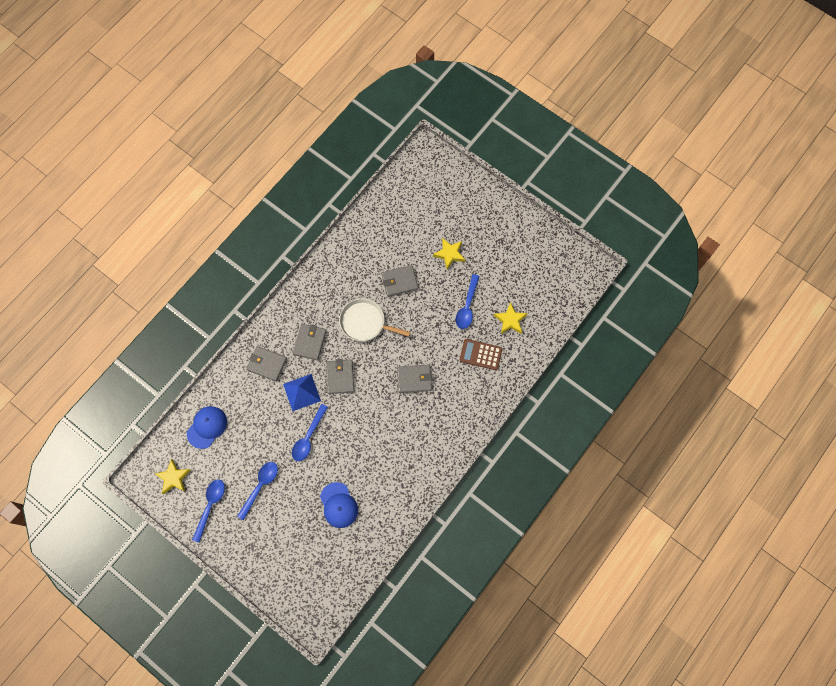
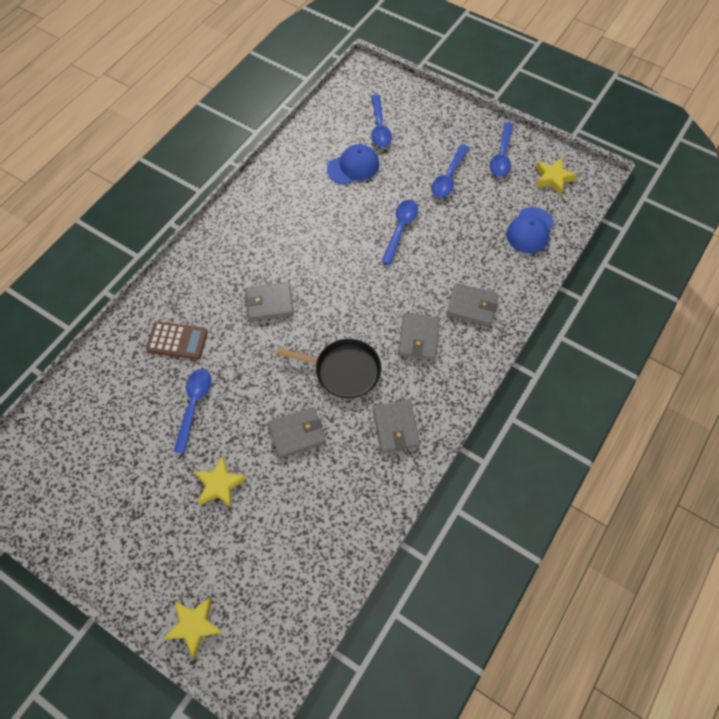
camera: 175 degrees right, 10 degrees down
(301, 392) = (418, 277): blue pyramid -> none
(310, 549) = (379, 127): none -> blue spoon
(338, 505) = (353, 166): blue cap -> blue cap turned 90 degrees clockwise
(340, 377) = (370, 298): grey wallet -> grey wallet (395, 427)
(365, 322) = (344, 371): white pan -> black pan
(510, 320) = (131, 390): yellow star -> yellow star (194, 626)

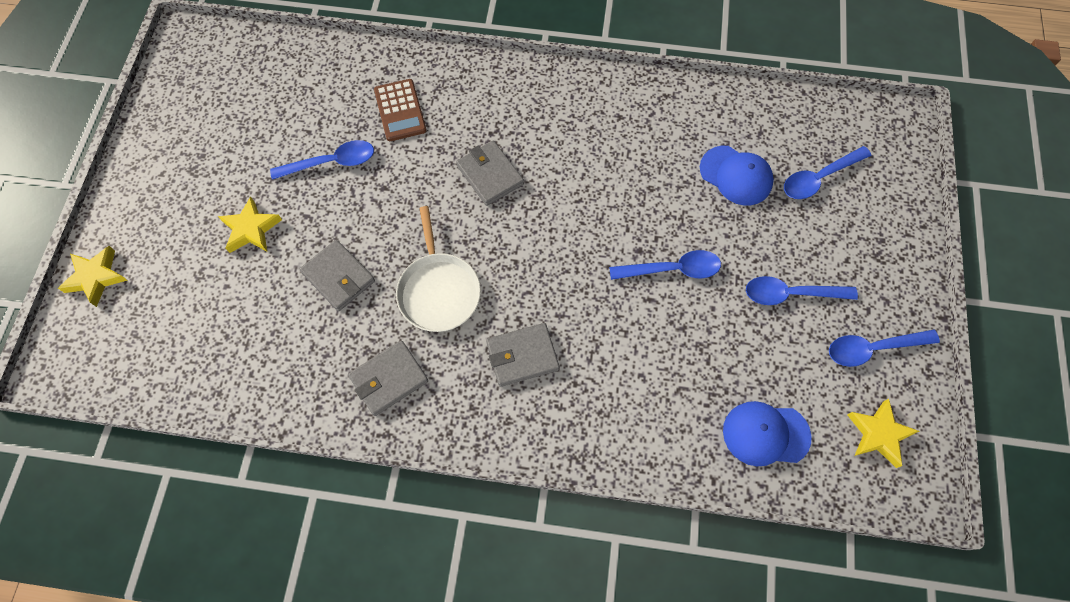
camera: 65 degrees right, 5 degrees up
(344, 371) = (438, 291): black pan -> white pan
(472, 306) = (601, 402): grey wallet -> none

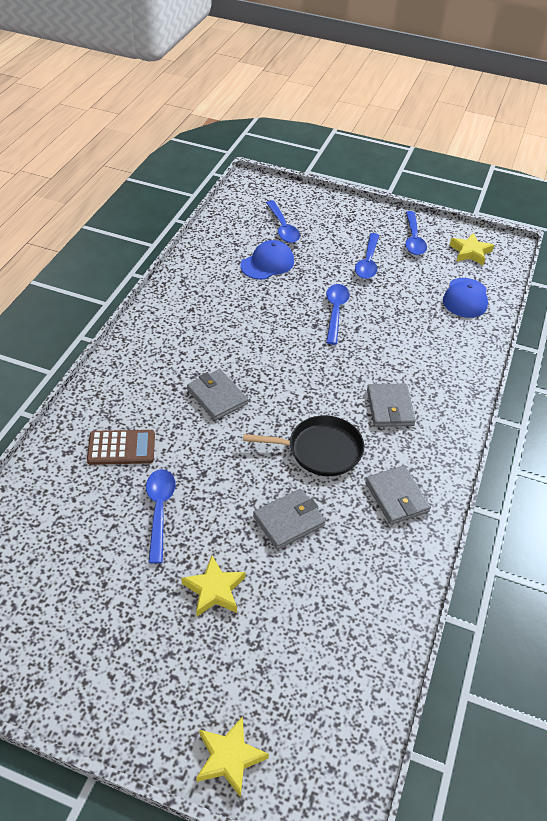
camera: 80 degrees left, 20 degrees down
(438, 291) = (320, 450): white pan -> black pan
(490, 175) = (217, 397): grey wallet -> grey wallet turned 75 degrees clockwise

